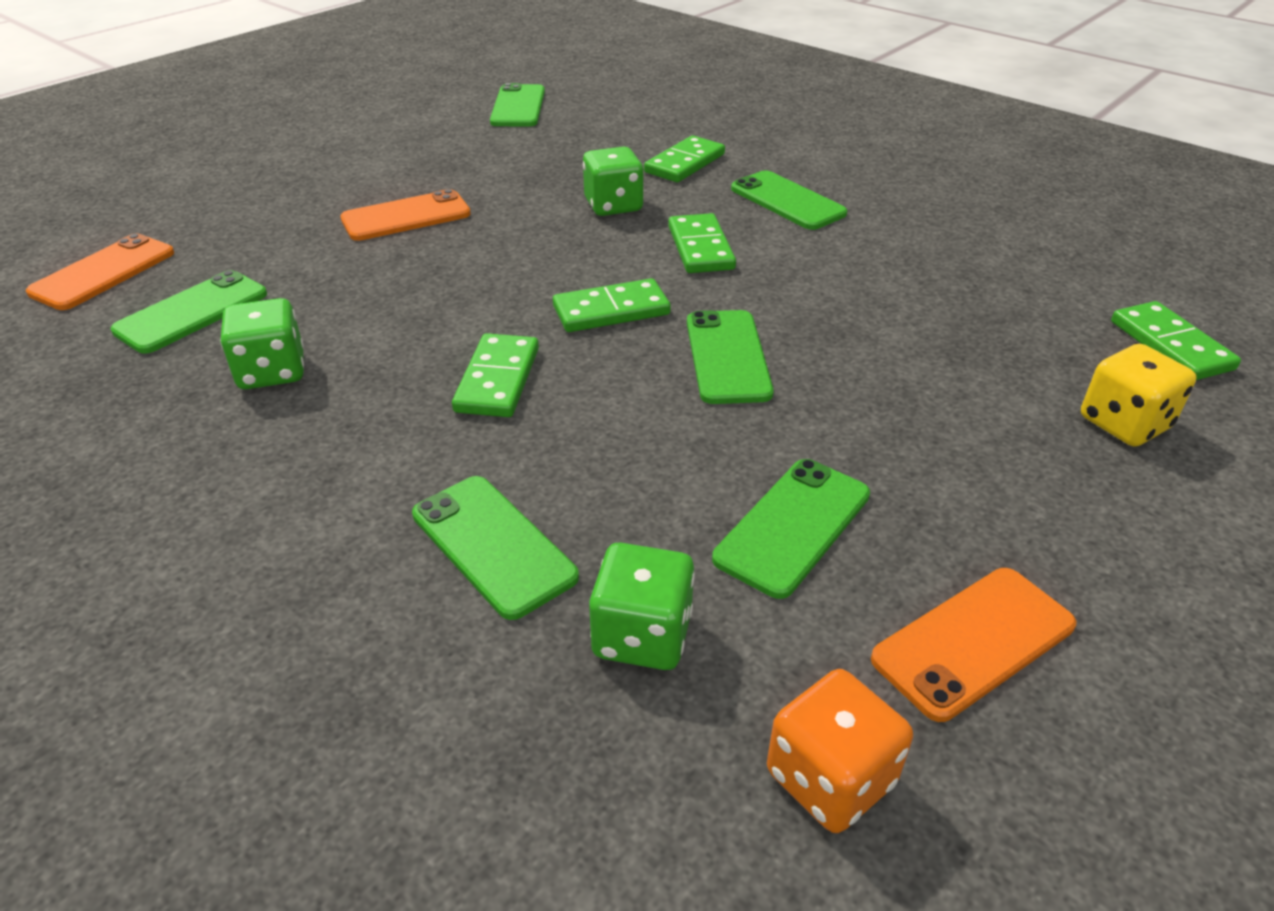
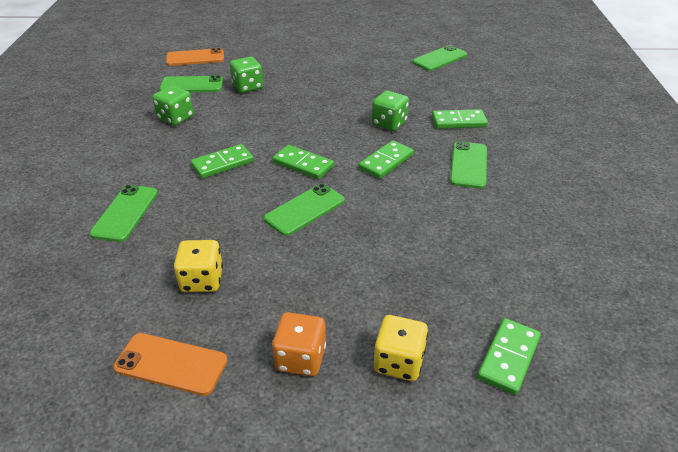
camera: 50 degrees right, 0 degrees up
(406, 217) = (308, 86): orange phone -> none
(642, 635) = (105, 270): green dice -> green dice (247, 87)
(793, 526) = (202, 280): green phone -> yellow dice
(830, 778) = (64, 351): orange dice -> orange dice (300, 358)

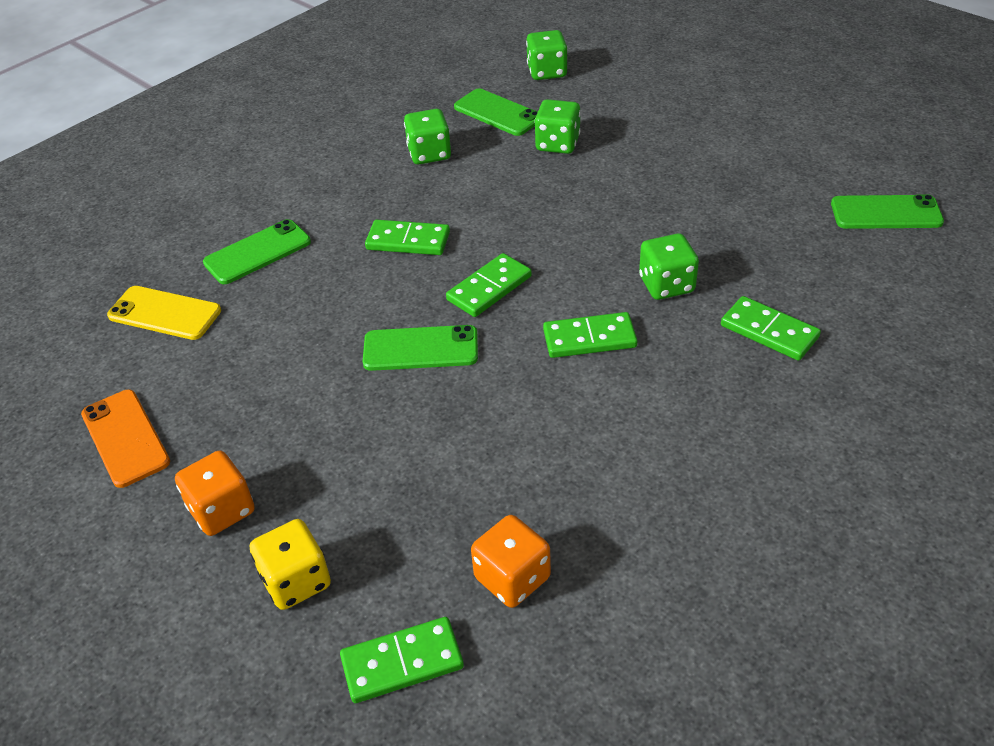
camera: 45 degrees right, 5 degrees up
(99, 278) = (164, 313): none -> yellow phone
(195, 58) = (547, 72): orange phone -> green dice
(202, 280) = (237, 370): yellow dice -> none
(303, 164) = (489, 288): green domino -> green domino turned 60 degrees clockwise
(468, 165) = (690, 403): green phone -> none
(501, 283) = (512, 578): none -> orange dice

